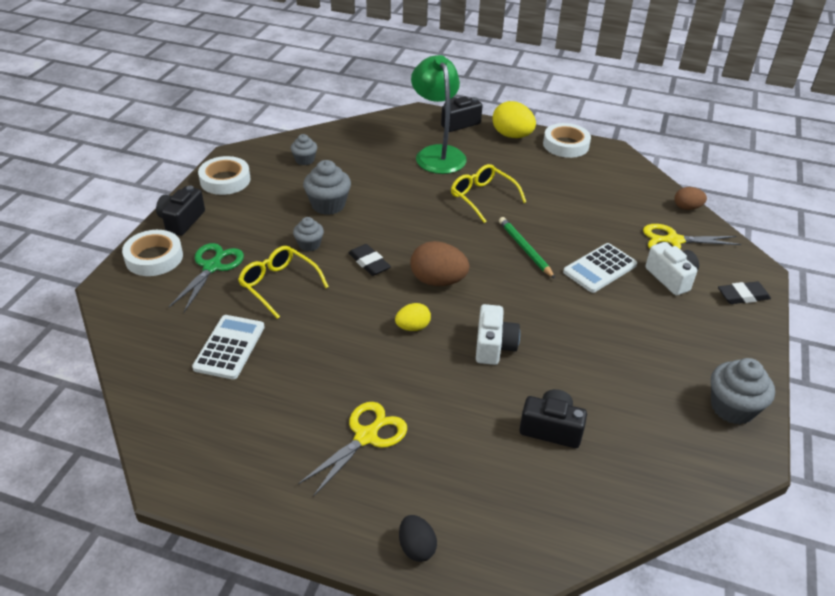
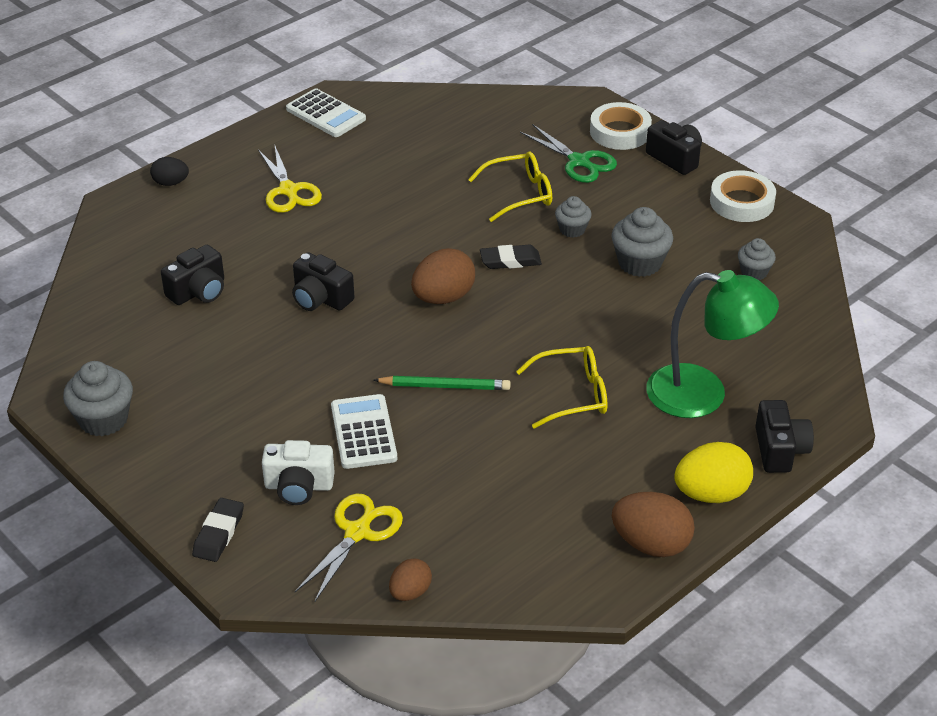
camera: 120 degrees right, 0 degrees up
(229, 347) = (453, 148): white calculator -> white calculator (325, 114)
(412, 327) = (390, 257): yellow egg -> none
(494, 346) = (320, 298): white camera -> black camera
(565, 145) = (651, 544): white tape -> brown egg

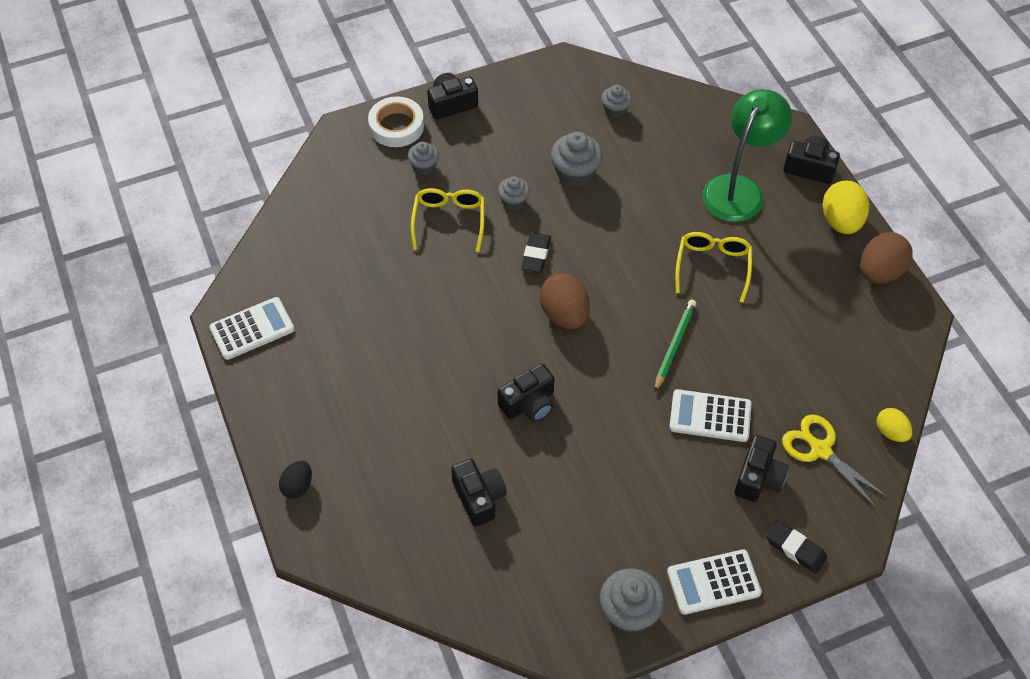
camera: 70 degrees left, 15 degrees up
(156, 475) = (713, 582): none -> white calculator
(288, 190) = (360, 389): yellow scissors -> none
(299, 486) = (758, 478): white camera -> black camera
(410, 592) = (890, 432): brown egg -> yellow egg
(579, 161) = (424, 166): green scissors -> grey cupcake
(741, 202) = (528, 85): white tape -> none

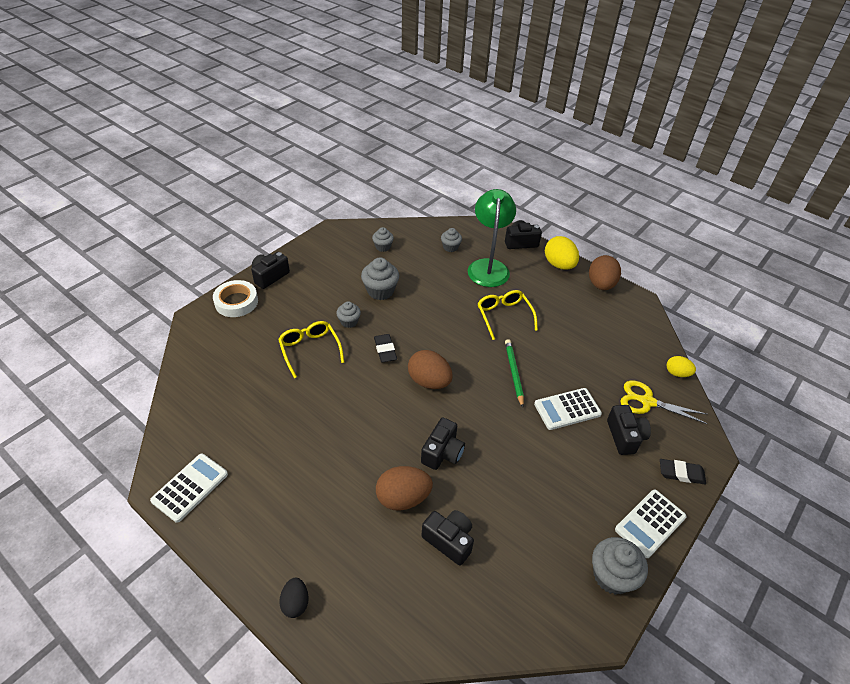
camera: 30 degrees left, 10 degrees down
(424, 166) = (271, 321): grey cupcake -> grey cupcake (450, 247)
(457, 433) = (403, 498): none -> brown egg

